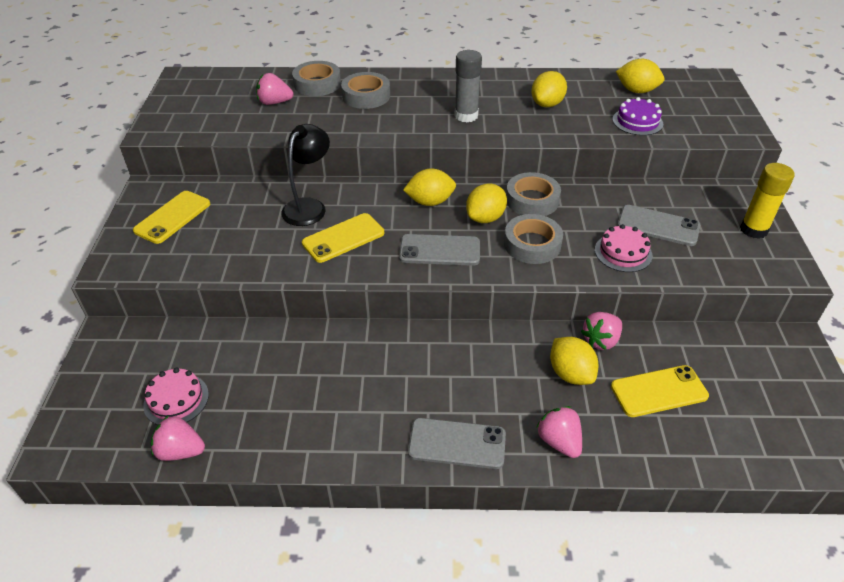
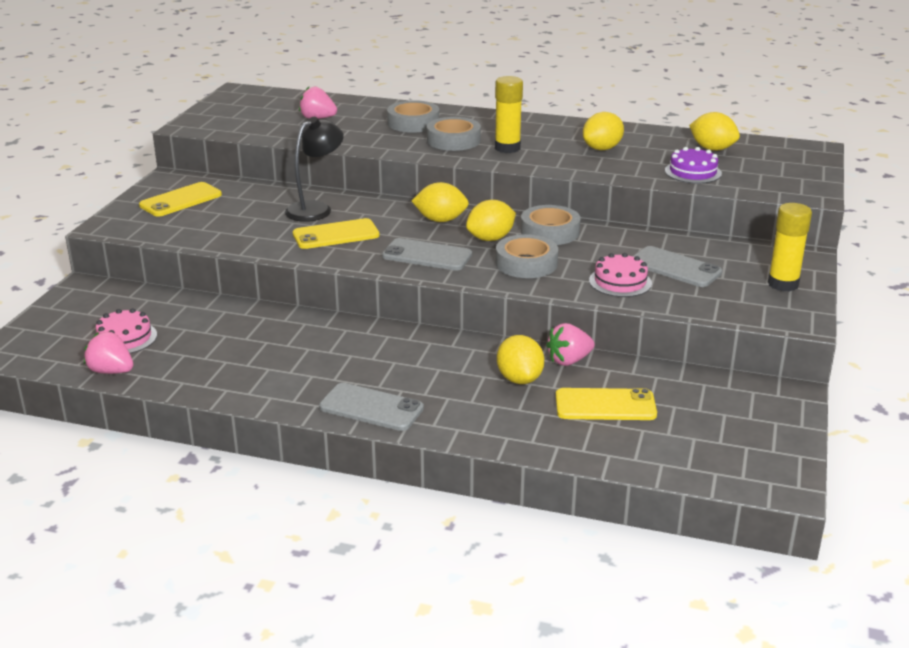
camera: 15 degrees right, 15 degrees down
(317, 84) = (369, 109): grey tape -> grey tape (453, 140)
(466, 116) = (507, 148): grey glue stick -> yellow glue stick
(559, 441) = (474, 423): pink strawberry -> none

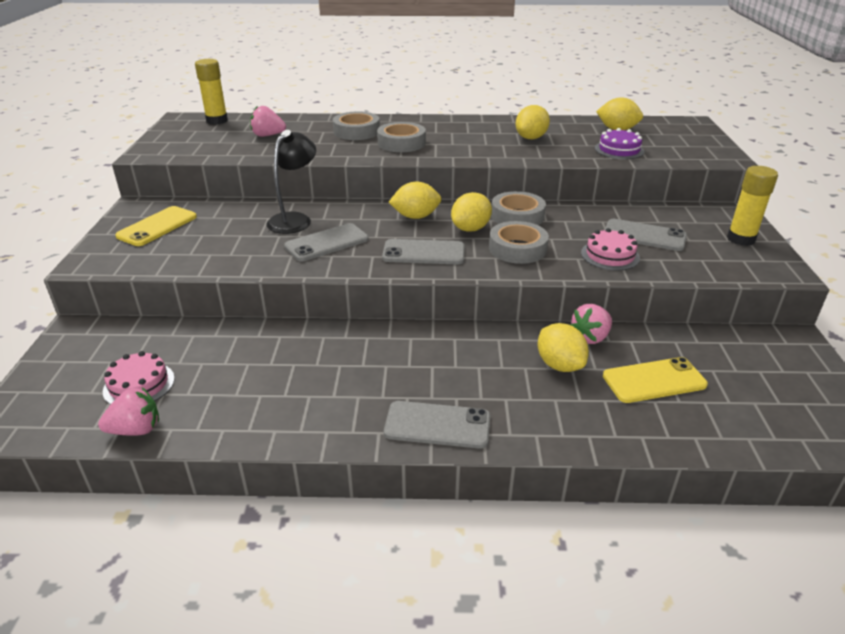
camera: 15 degrees left, 5 degrees up
(111, 371) = (136, 430): pink strawberry -> pink strawberry turned 150 degrees clockwise
(336, 235) = (327, 243): yellow phone -> grey phone
(507, 148) = (452, 145): yellow glue stick -> yellow glue stick (217, 121)

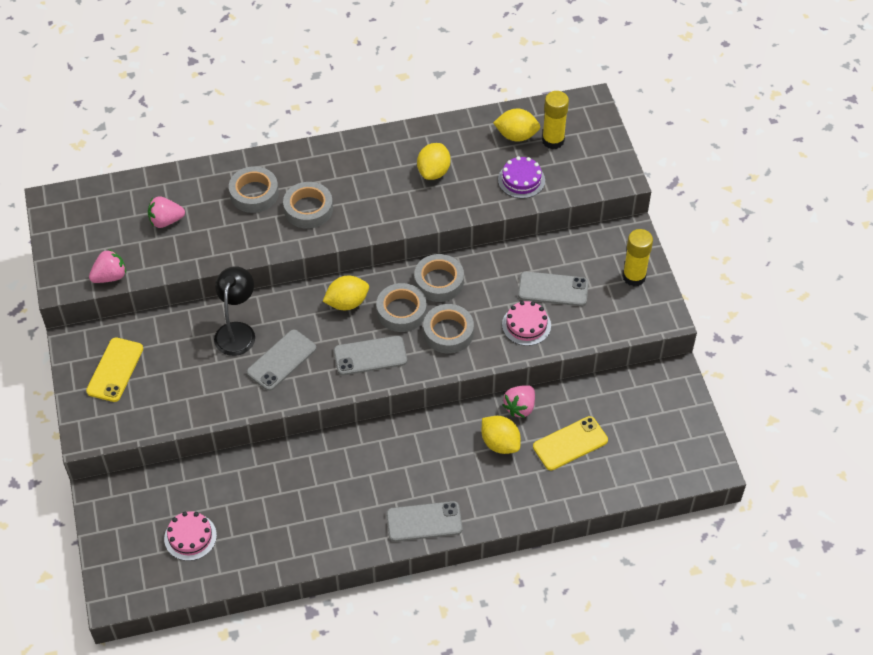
camera: 15 degrees left, 20 degrees up
(136, 430) = (214, 576): pink strawberry -> pink strawberry (110, 276)
(217, 121) = (94, 199): yellow glue stick -> yellow glue stick (553, 140)
(470, 229) = (401, 311): yellow lemon -> grey tape

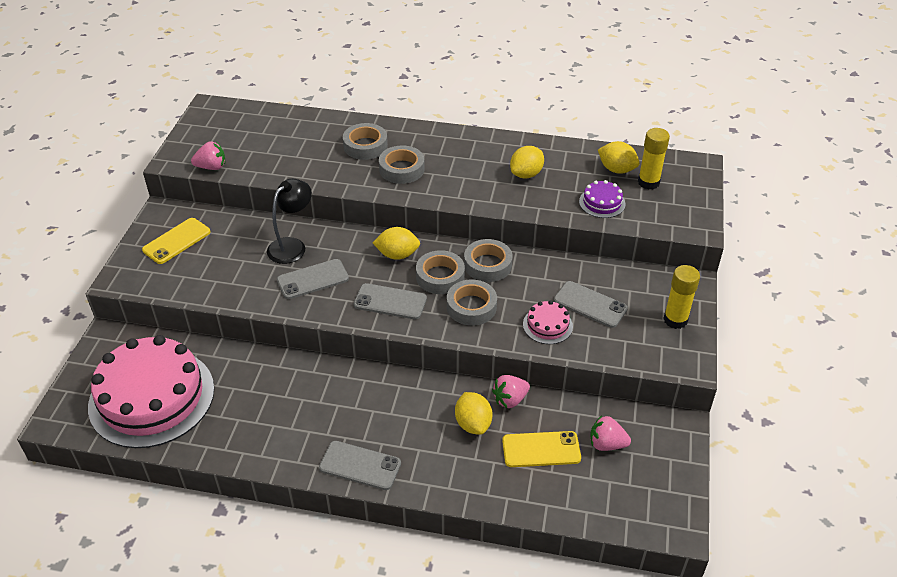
camera: 25 degrees right, 10 degrees down
(166, 221) = (283, 143): pink strawberry -> pink strawberry (606, 444)
(190, 537) = (152, 397): pink cake -> pink cake, size x2.41

